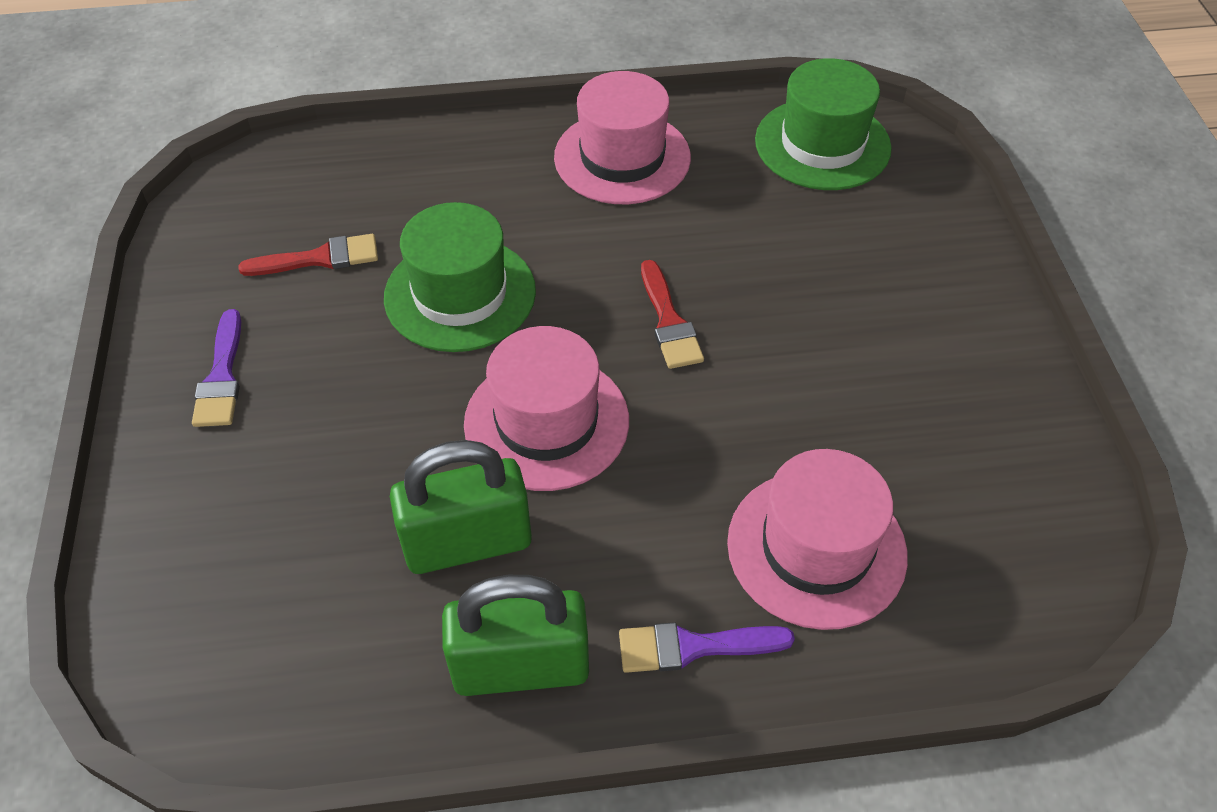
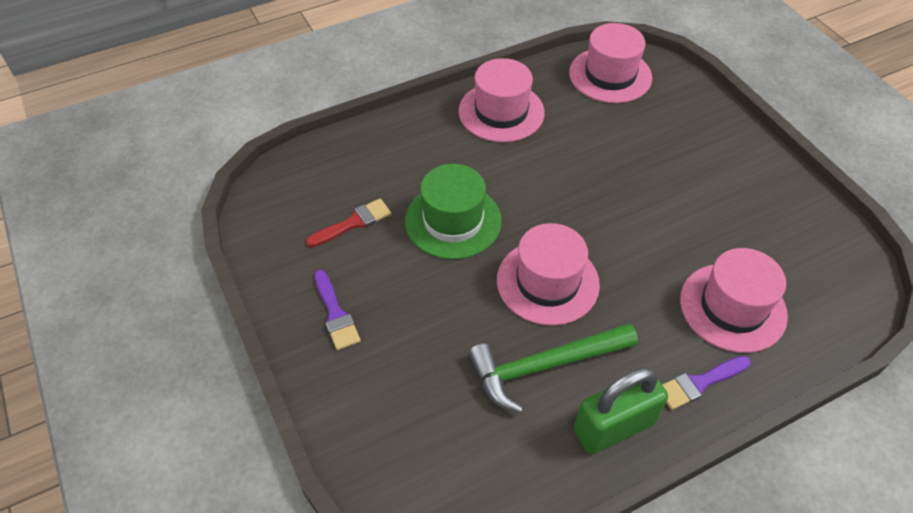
camera: 20 degrees left, 0 degrees up
(467, 543) = (543, 366): green padlock -> green hammer
(669, 322) = (583, 203): red brush -> none
(822, 144) = (610, 75): green hat -> pink hat

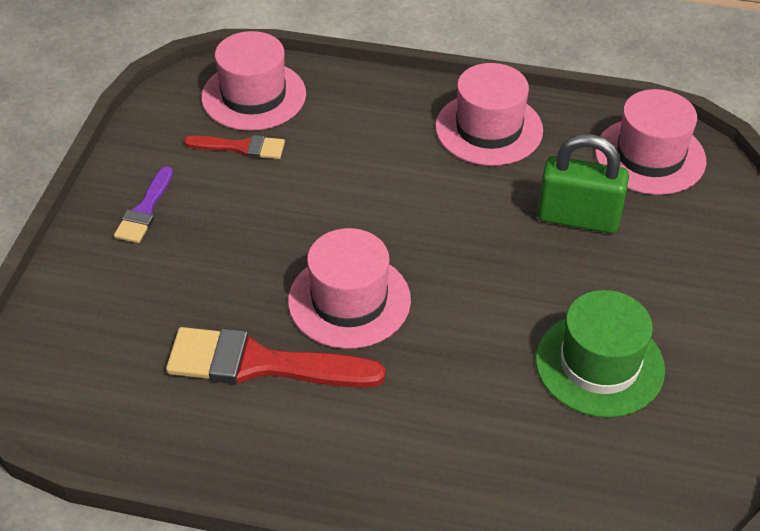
camera: 40 degrees right, 5 degrees down
(453, 221) = (327, 197): green hat -> green hat (599, 364)
(543, 366) = (261, 364): green hammer -> red brush
(614, 427) = (261, 452): green padlock -> green padlock (578, 218)
(699, 383) = (383, 476): purple brush -> none
(732, 307) = (501, 440): pink hat -> pink hat (253, 96)

